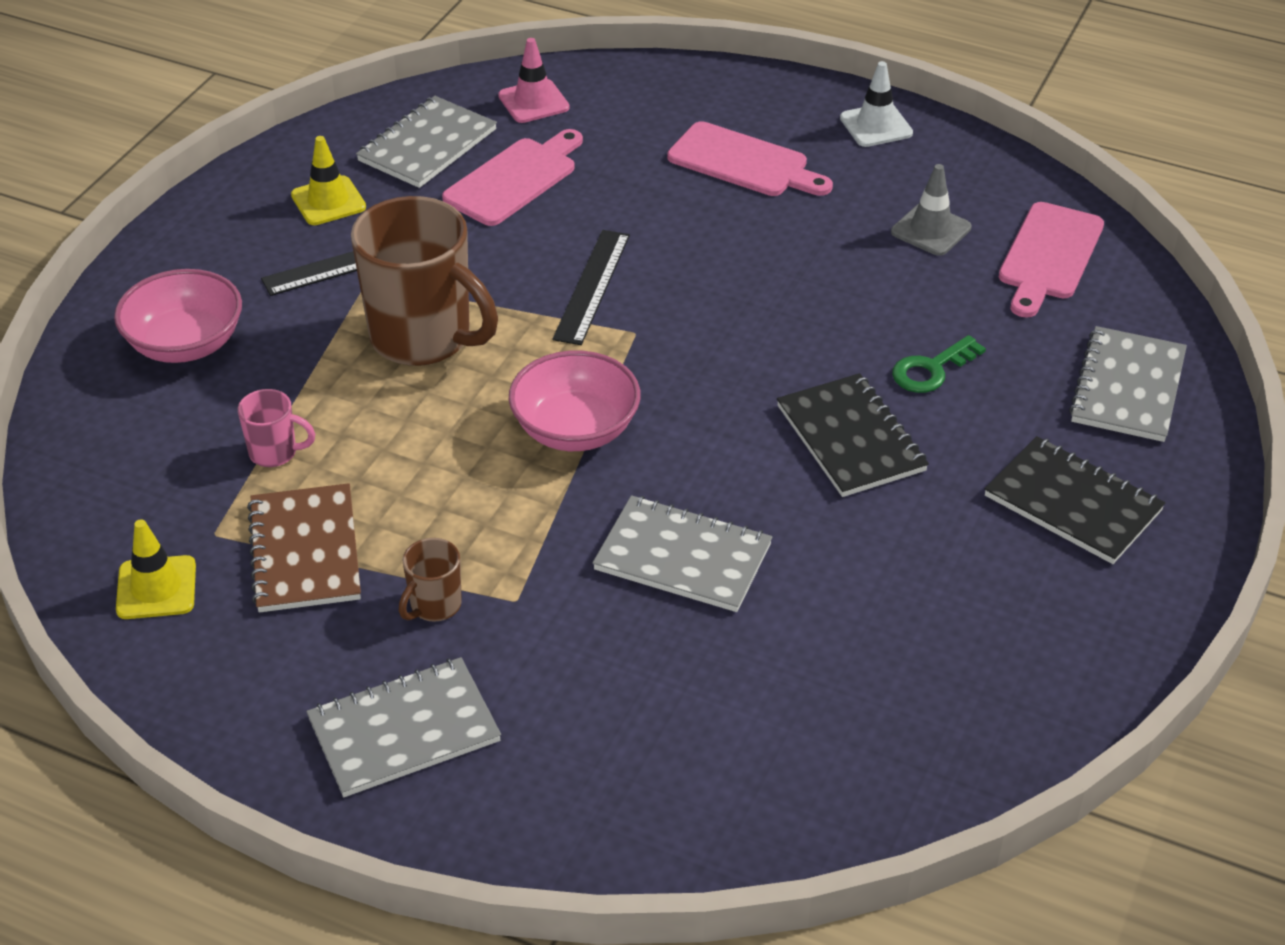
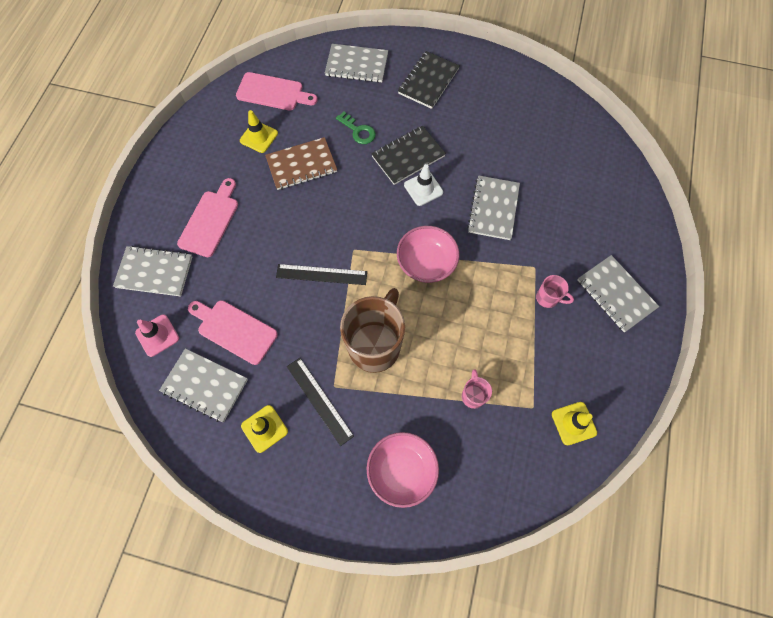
camera: 100 degrees left, 25 degrees up
(305, 551) = (532, 362): brown notebook -> brown notebook (301, 165)
(434, 606) = (548, 298): brown mug -> pink mug
(653, 101) = (154, 272): none -> grey notebook
(876, 126) = (174, 165): white traffic cone -> white traffic cone (423, 189)
(931, 230) = (259, 137): grey traffic cone -> yellow traffic cone

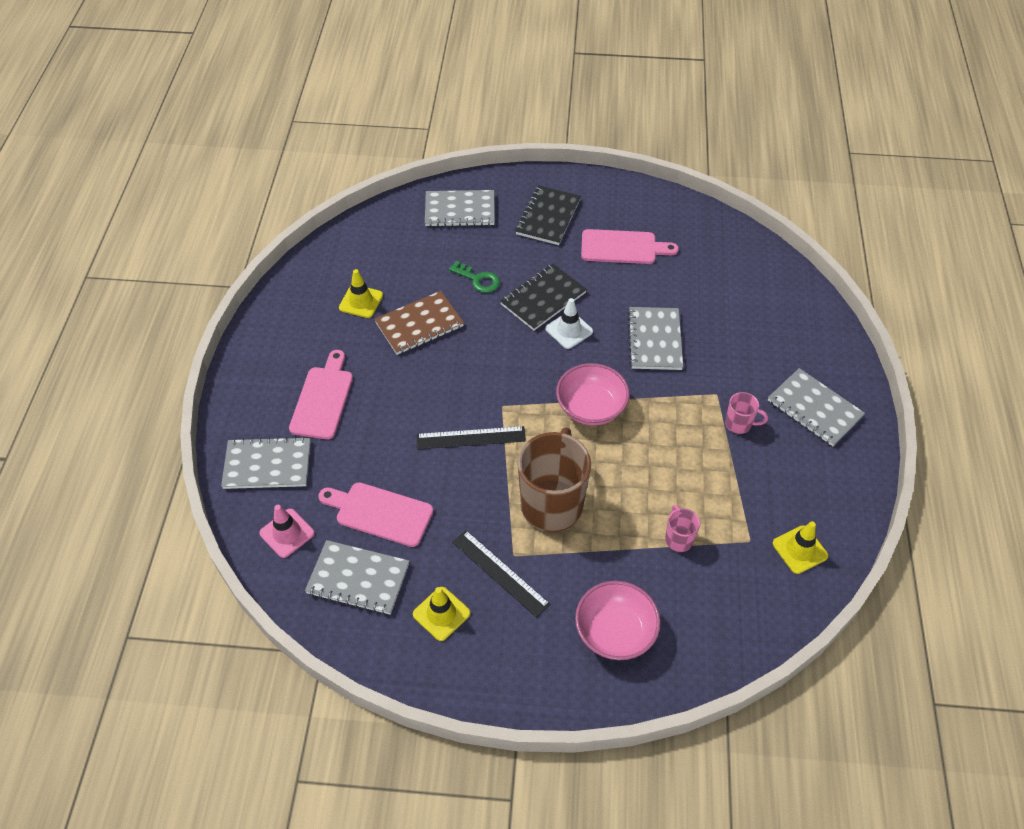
camera: 10 degrees left, 15 degrees down
(273, 92) = (367, 252): pink cutting board -> pink cutting board (622, 247)

